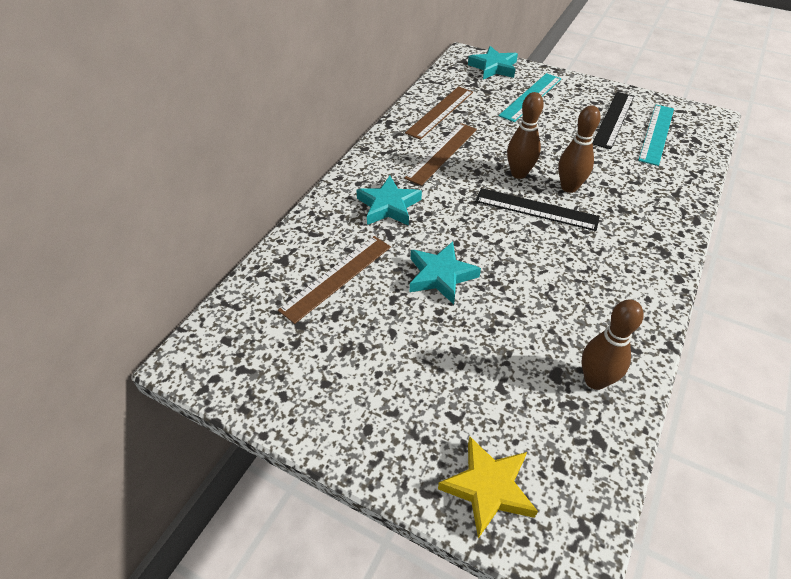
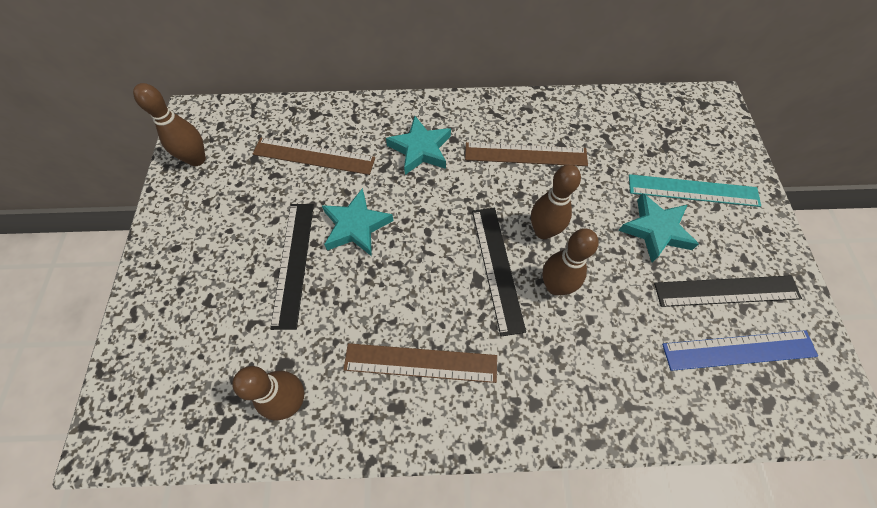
camera: 60 degrees right, 15 degrees up
(259, 375) = (197, 159): none -> brown bowling pin
(440, 112) = (591, 124): brown ruler -> brown ruler (420, 362)
(452, 333) = (293, 263): none -> black ruler
(488, 488) = (149, 352): yellow star -> none
(493, 67) = (718, 134): turquoise star -> turquoise star (655, 230)
(656, 134) = (739, 350): turquoise ruler -> blue ruler

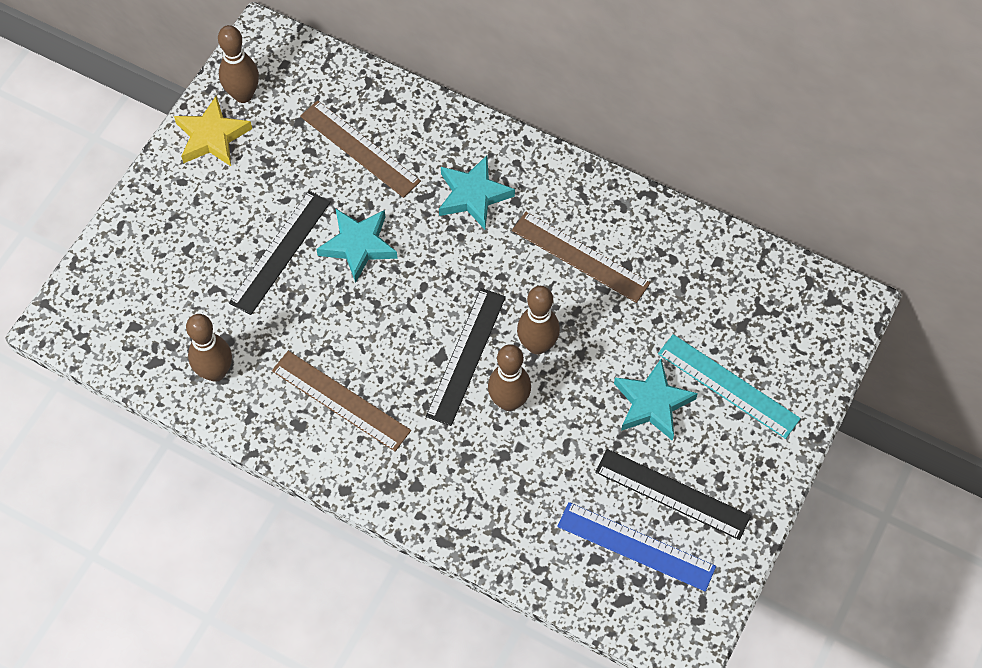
camera: 30 degrees right, 0 degrees up
(185, 201) = (212, 137): none -> yellow star

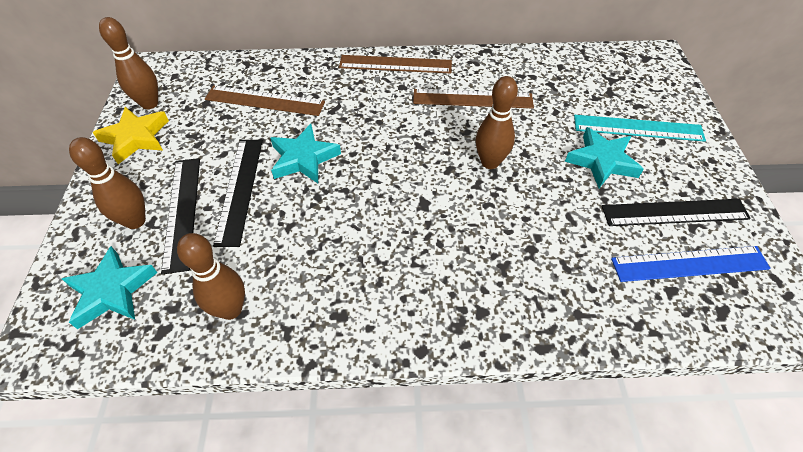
camera: 30 degrees left, 10 degrees down
(341, 400) = (365, 275): brown ruler -> brown ruler (395, 64)
(466, 356) = (444, 193): black ruler -> black ruler (182, 212)
(473, 195) = (369, 95): turquoise star -> turquoise star (112, 291)
(509, 401) = (502, 209): brown bowling pin -> brown bowling pin (135, 221)

